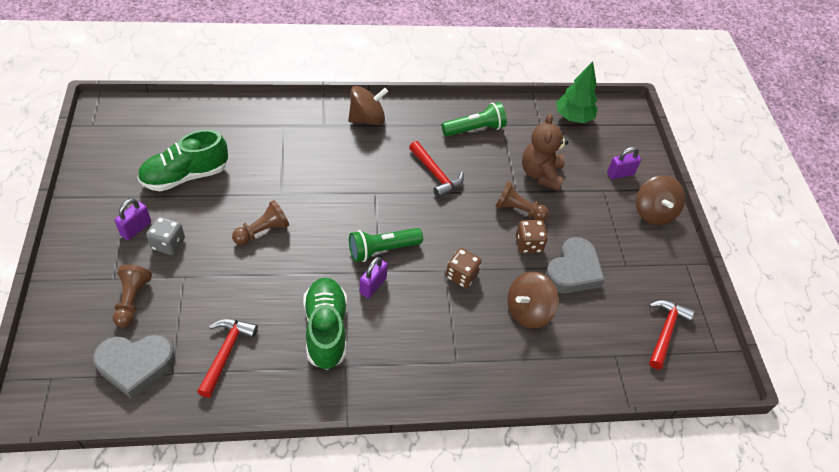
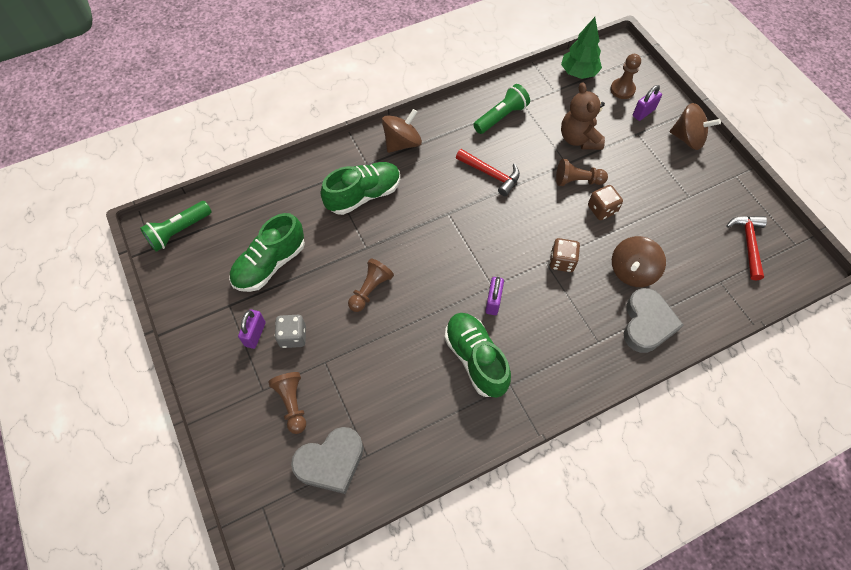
camera: 15 degrees left, 10 degrees up
(226, 353) = (403, 417): red hammer -> none
(305, 150) = (363, 195): none -> green shoe
(382, 250) = (483, 265): green flashlight -> green flashlight (179, 231)
(573, 271) = (650, 219): grey heart -> grey heart (647, 323)
(609, 146) = (622, 89): none -> brown pawn
(653, 212) = (687, 138): brown spinning top -> brown spinning top turned 45 degrees counterclockwise

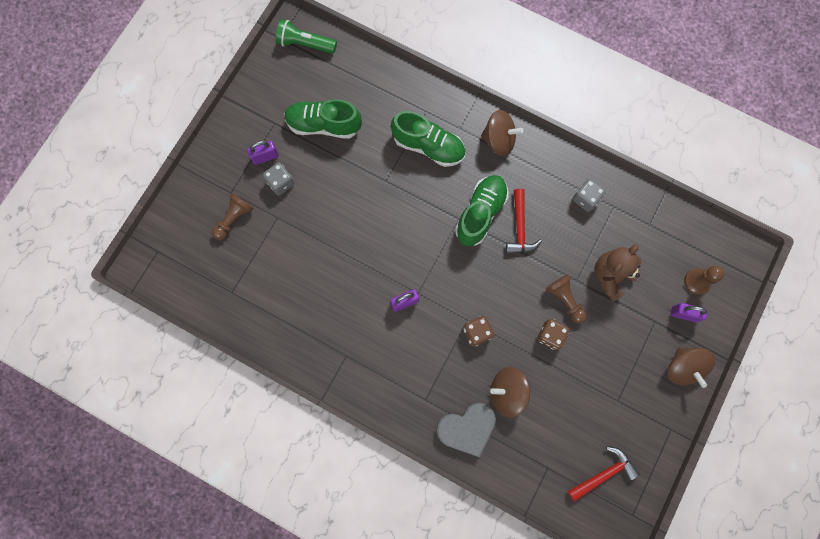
camera: 55 degrees right, 15 degrees up
(331, 462) = (212, 272): grey heart -> none
(370, 290) = (352, 208): brown pawn -> none
(475, 359) = (349, 319): green shoe -> green shoe (480, 213)
(501, 117) = (585, 199): green flashlight -> grey dice
(578, 73) = (687, 233): green tree -> none

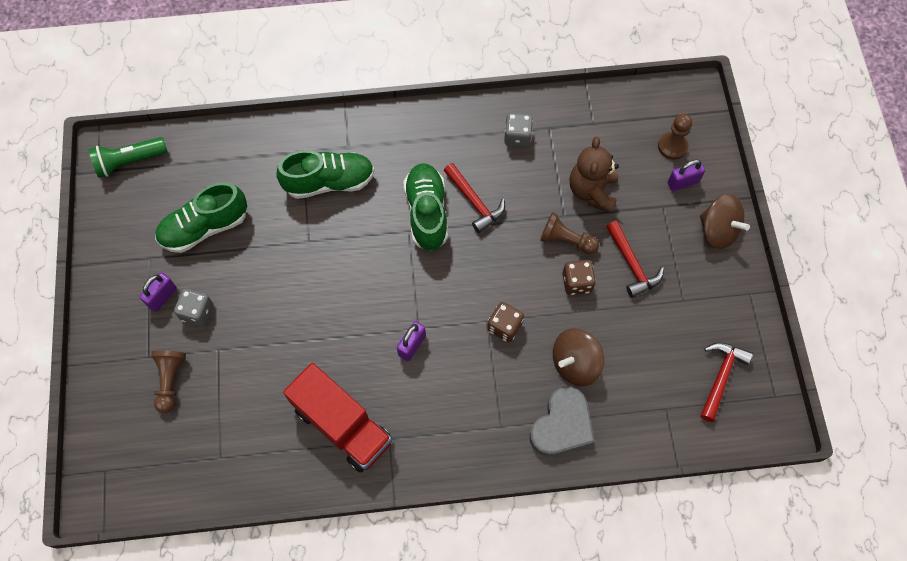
camera: 35 degrees left, 10 degrees down
(322, 325) = (342, 425): none -> red truck
(499, 140) = (395, 134): brown spinning top -> none
(600, 349) = (632, 264): none -> red hammer

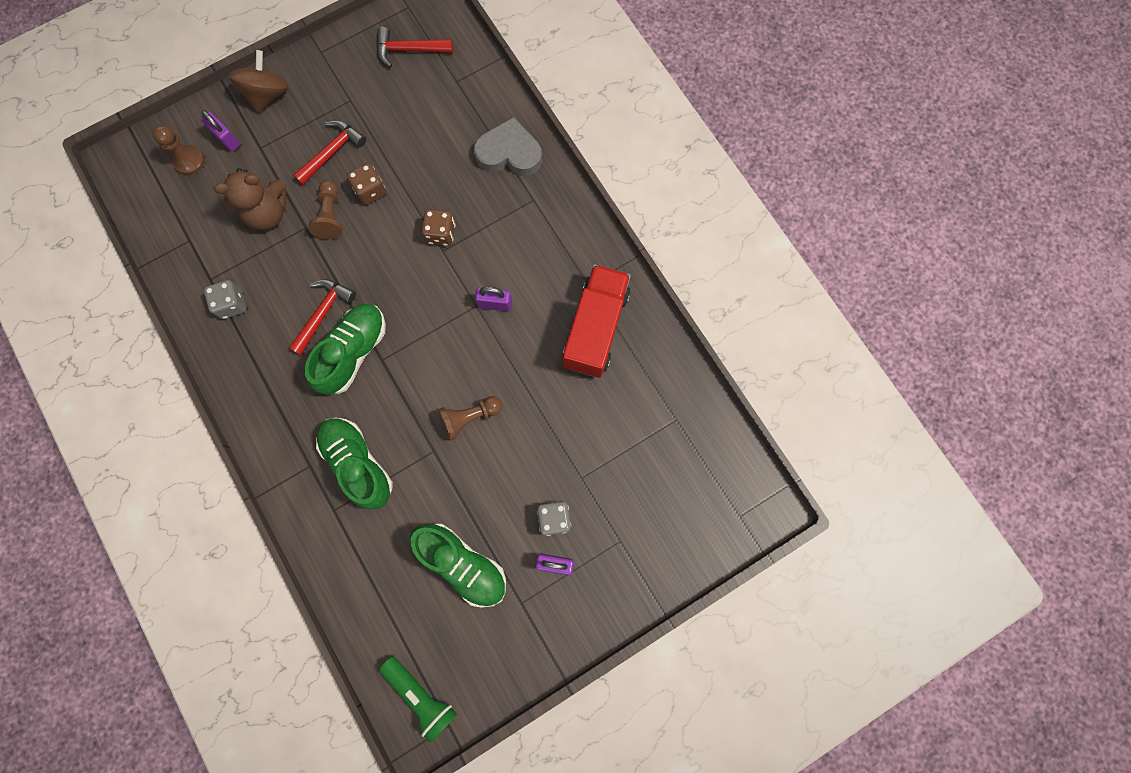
camera: 115 degrees left, 10 degrees up
(170, 381) = (631, 505): brown pawn -> brown pawn (470, 417)
(427, 213) = (353, 352): green shoe -> green shoe turned 150 degrees clockwise
(575, 363) = (449, 163): brown spinning top -> none

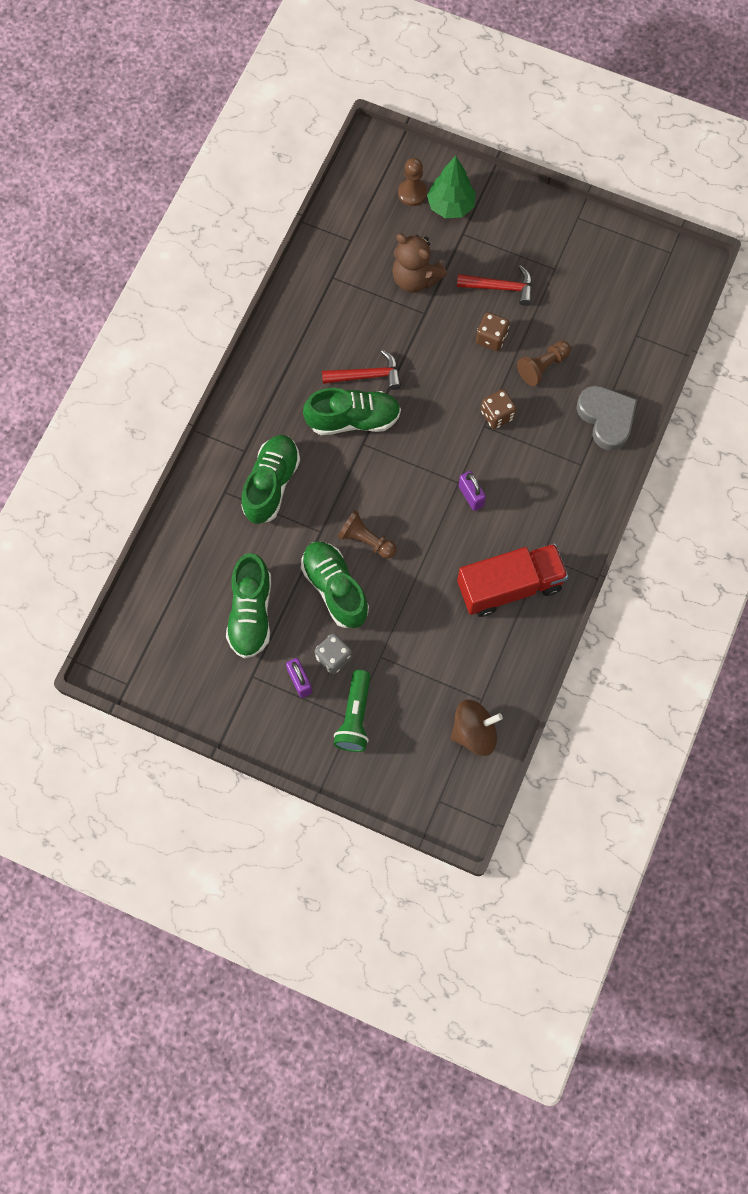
camera: 55 degrees right, 5 degrees down
(227, 139) = (451, 206): purple padlock -> green tree
(232, 304) = (325, 307): grey dice -> none
(267, 95) = (510, 206): brown spinning top -> brown spinning top (474, 732)
(331, 216) = (448, 324): brown pawn -> brown pawn (542, 367)
(409, 50) = (633, 281): red hammer -> none
(421, 695) = (136, 650): green flashlight -> green flashlight (355, 717)
(493, 474) = (335, 588): none -> green shoe

